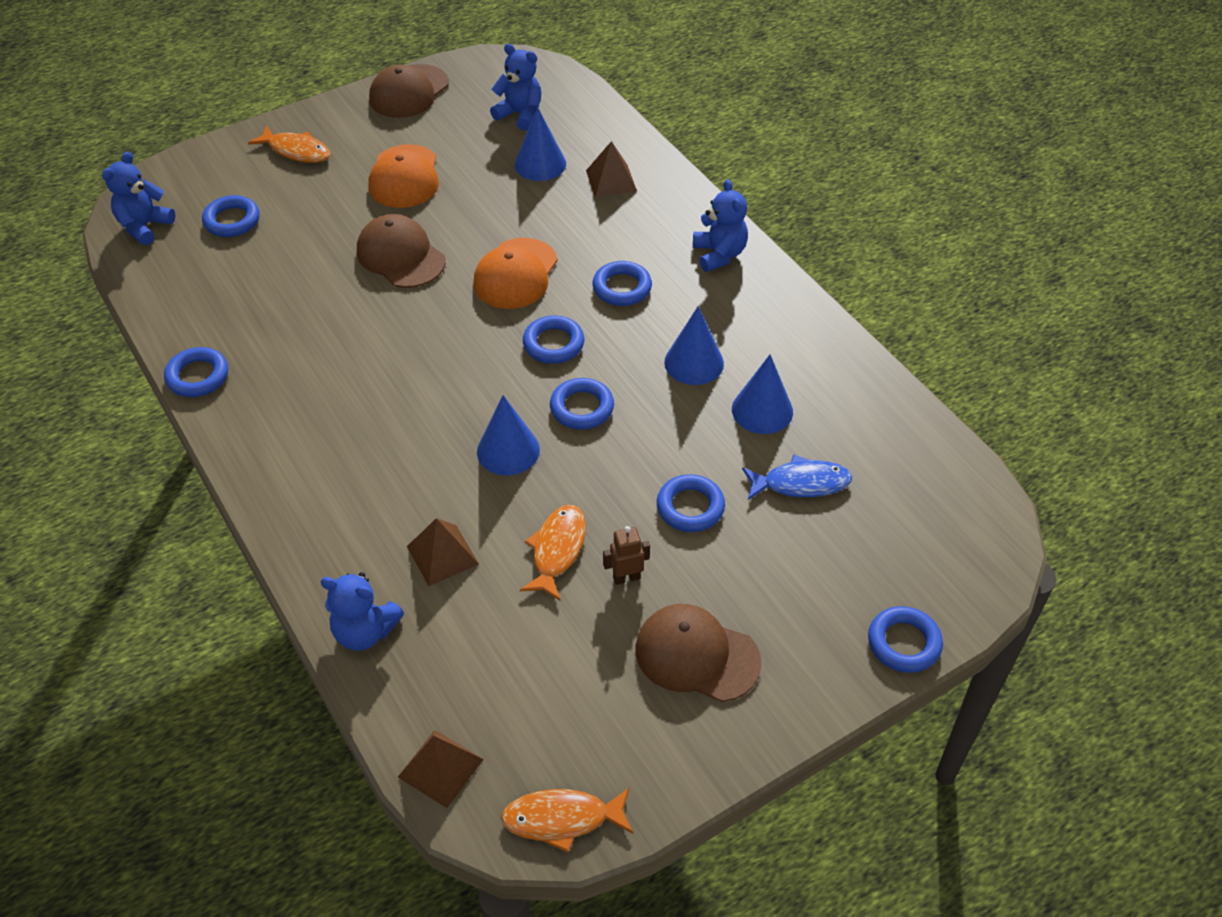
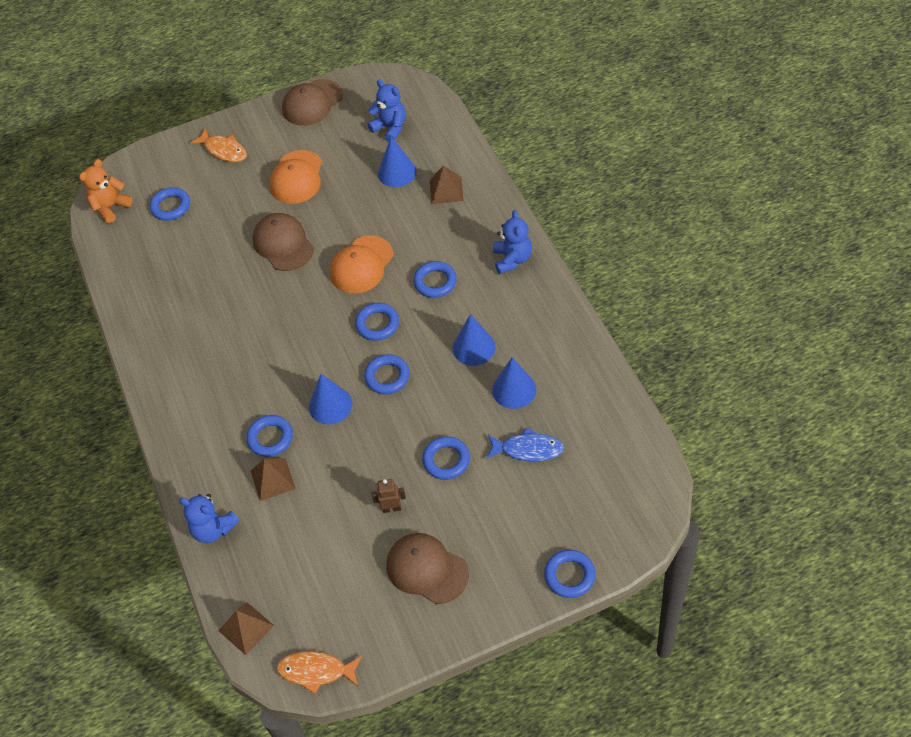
camera: 15 degrees right, 5 degrees up
(144, 226) = (111, 207): blue teddy bear -> orange teddy bear
(198, 376) = (132, 330): blue ring -> blue ring (270, 438)
(557, 550) = (349, 483): orange fish -> none

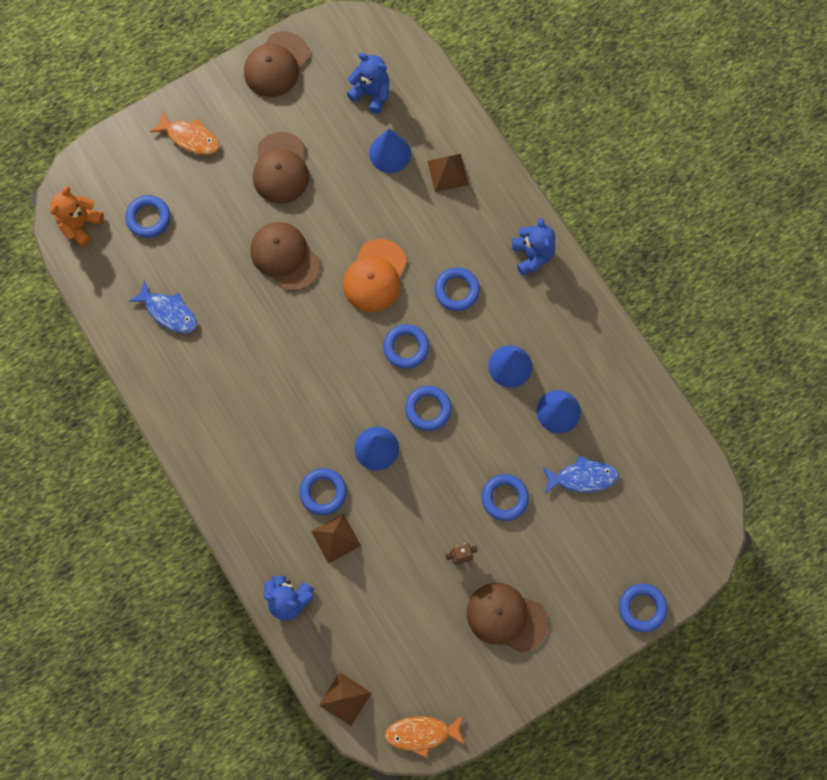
camera: 15 degrees left, 20 degrees up
(168, 279) = (169, 312): none -> blue fish
(297, 177) = (281, 168): orange cap -> brown cap

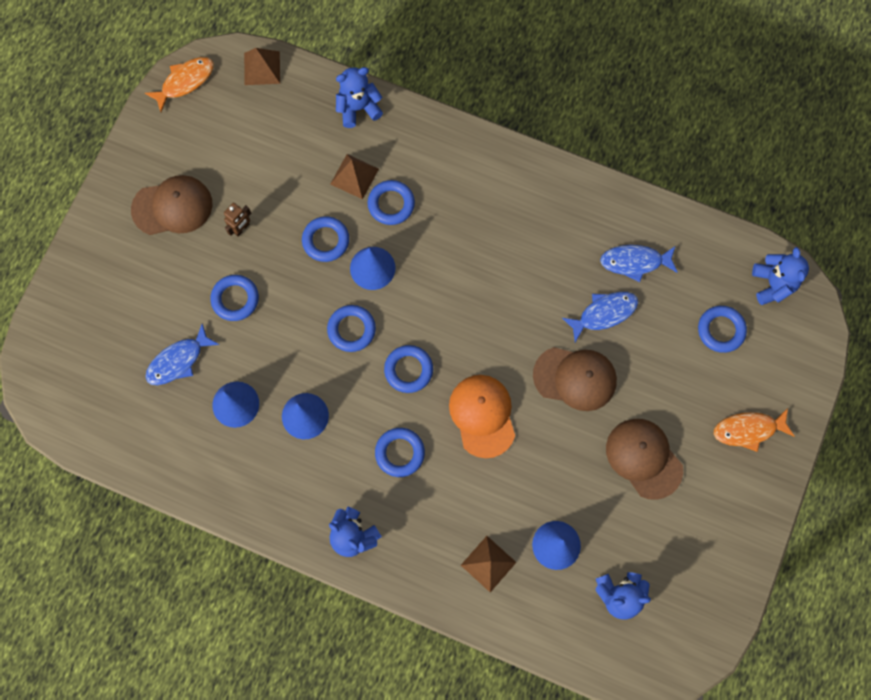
camera: 145 degrees right, 0 degrees up
(80, 225) = (773, 284): orange teddy bear -> blue teddy bear
(224, 289) = (604, 313): none -> blue fish
(276, 65) = (730, 560): brown cap -> none
(642, 608) = (62, 286): blue ring -> blue ring (326, 240)

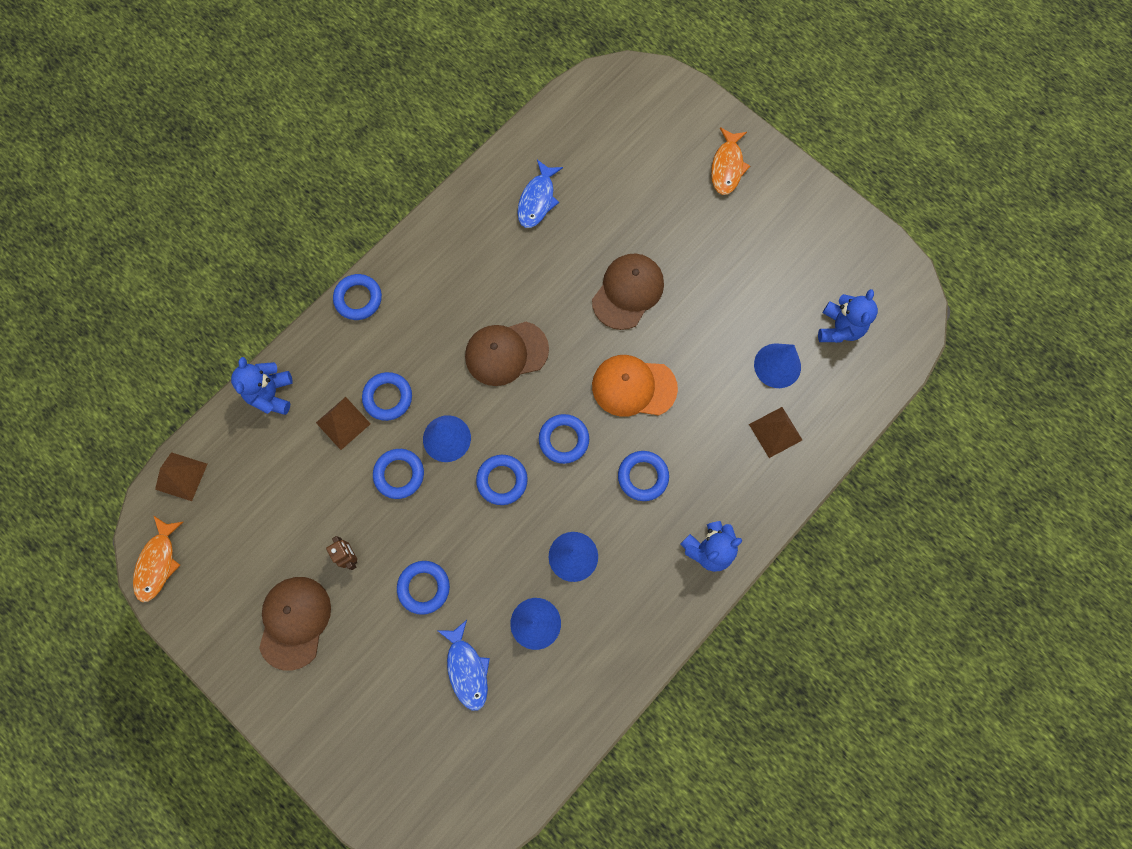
camera: 70 degrees left, 0 degrees up
(185, 82) = (158, 563): orange fish -> orange fish turned 150 degrees counterclockwise
(604, 313) = (576, 244): blue fish -> none
(643, 458) = (723, 261): brown cap -> brown cap (506, 353)
(721, 330) = (629, 154): blue ring -> blue ring (358, 299)
(773, 284) = (603, 96): blue teddy bear -> none

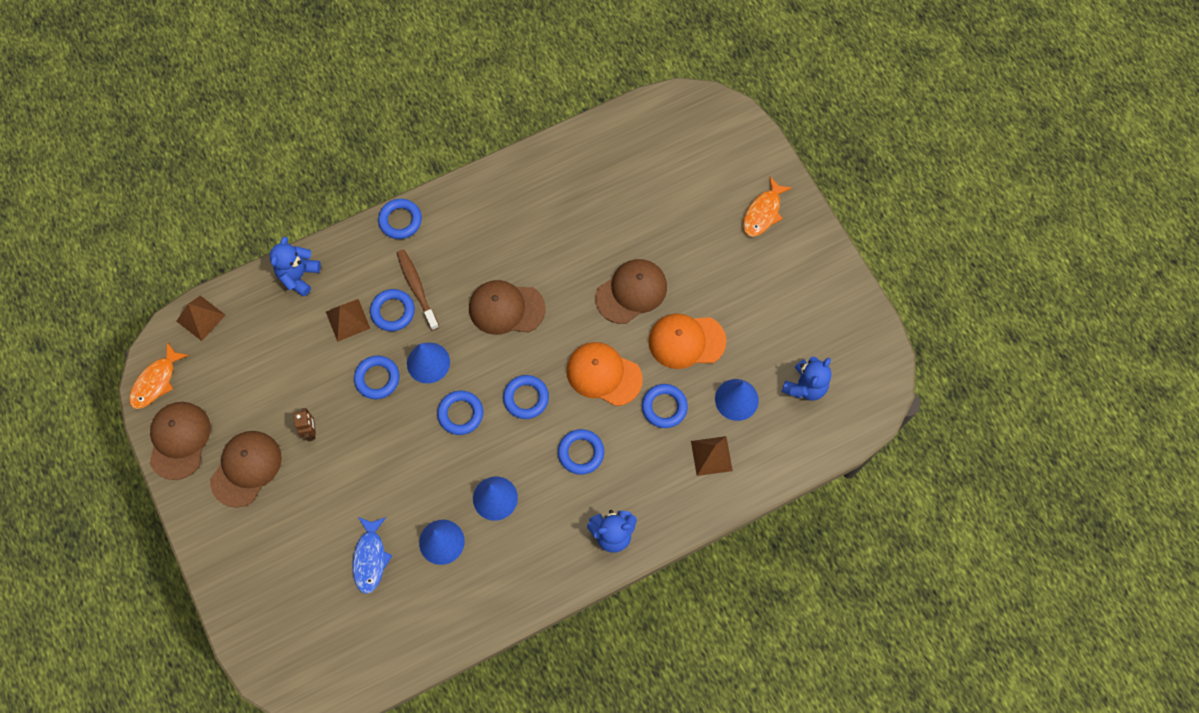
camera: 20 degrees right, 5 degrees down
(208, 618) = (179, 440): none -> brown cap
(404, 364) = (417, 288): none -> brown toothbrush
(424, 587) = (361, 479): blue ring -> blue ring (664, 407)
(537, 200) = (585, 187): blue fish -> none
(703, 323) = (686, 341): none -> orange cap

